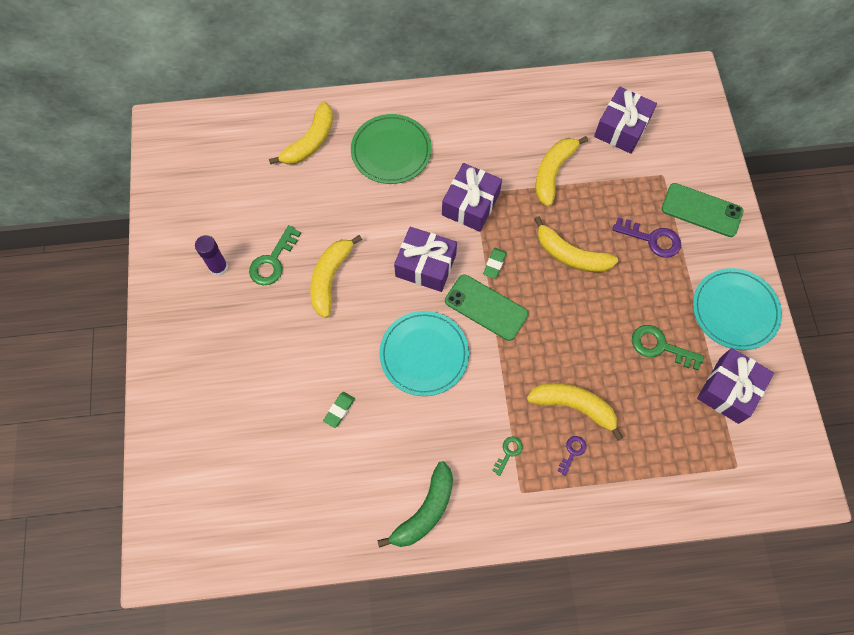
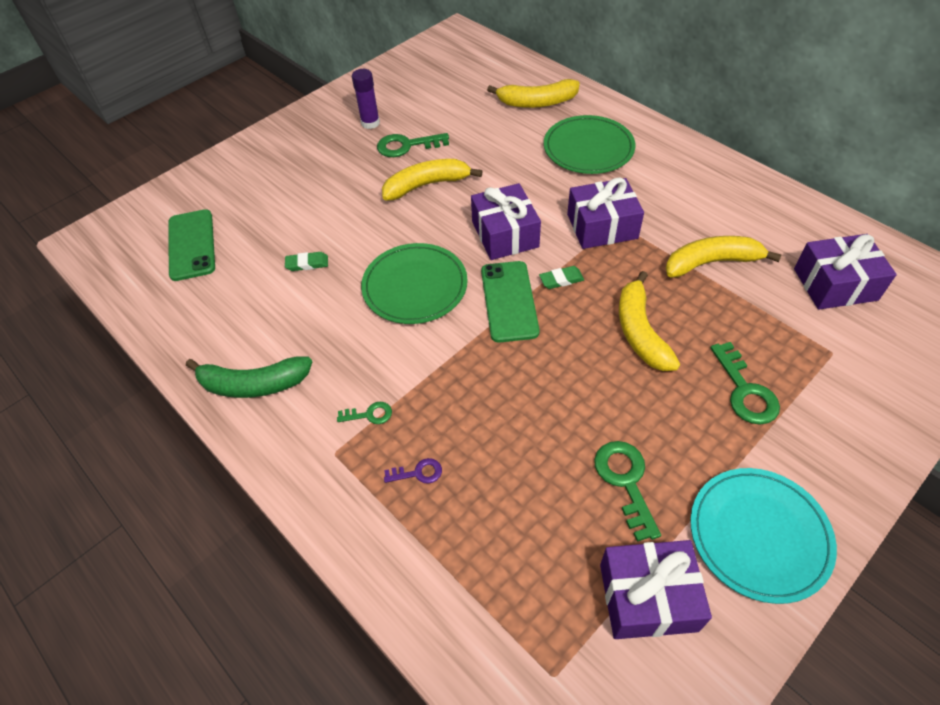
camera: 55 degrees right, 15 degrees down
(424, 354) = (415, 286): turquoise plate -> green plate
(574, 406) = (473, 441): yellow banana -> none
(652, 239) = (745, 391): purple key -> green key
(701, 210) = (840, 416): green phone -> green phone (192, 245)

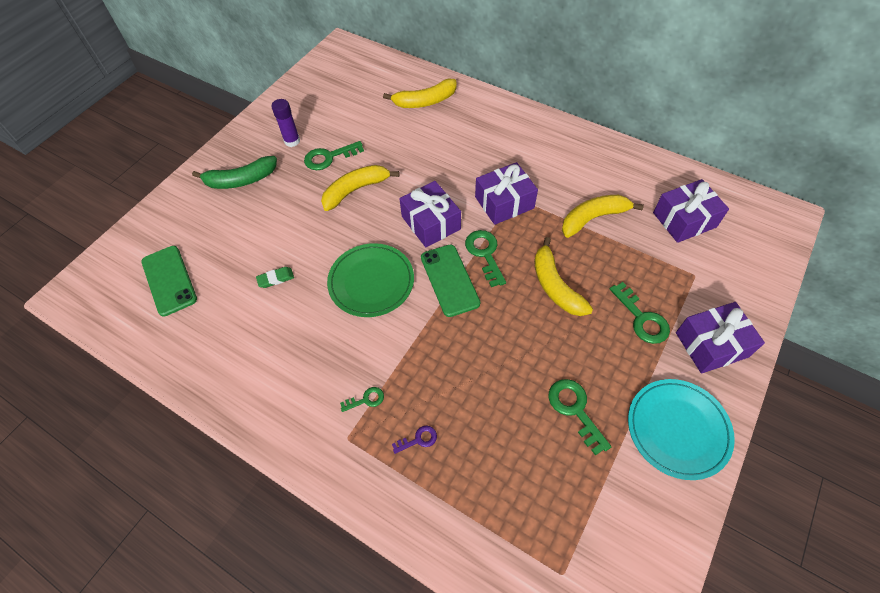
camera: 15 degrees left, 5 degrees up
(253, 384) = (262, 394): green banana -> green banana (241, 180)
(561, 279) = (485, 254): green eraser -> green key
(588, 148) = (476, 136): green plate -> none
(648, 597) = (613, 496): purple gift -> purple gift (711, 344)

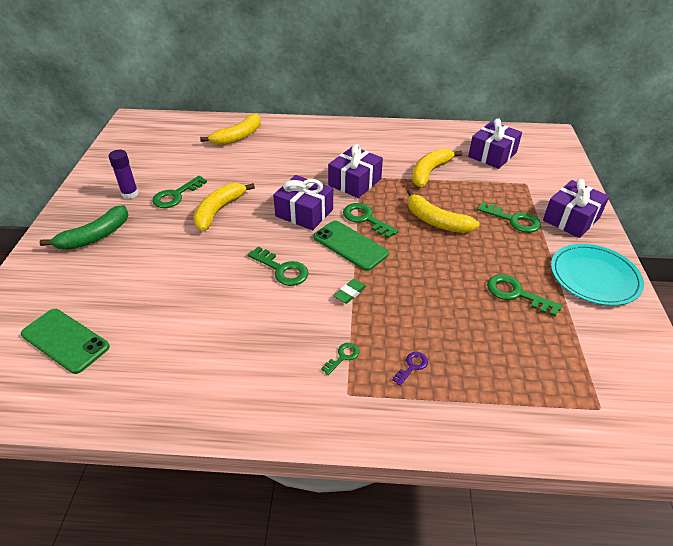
camera: 30 degrees left, 15 degrees down
(276, 278) = (186, 299): green eraser -> green eraser (350, 293)
(371, 282) = (282, 269): green plate -> green key

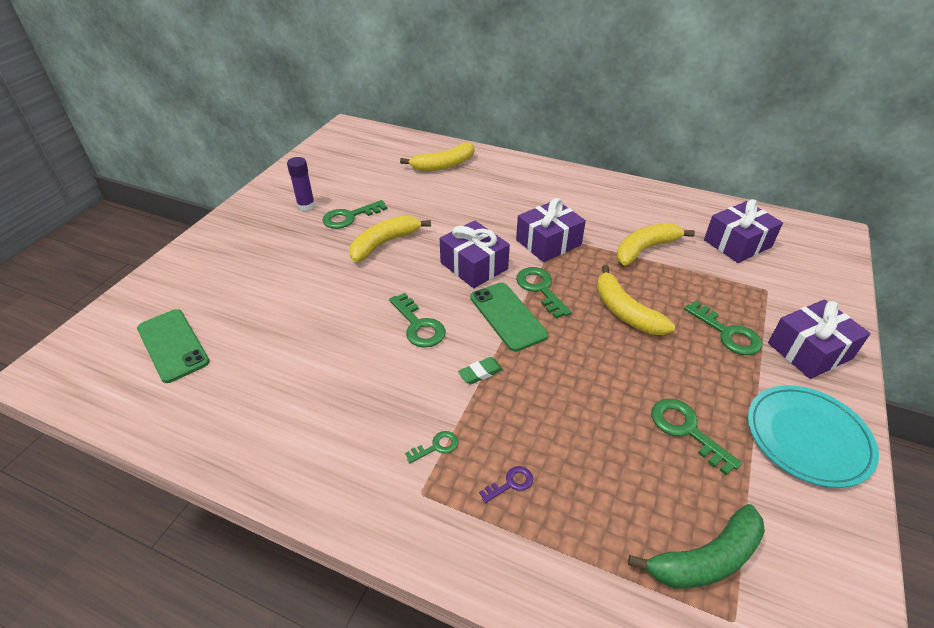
camera: 20 degrees right, 0 degrees up
(95, 236) = (252, 243): green banana -> green banana (706, 559)

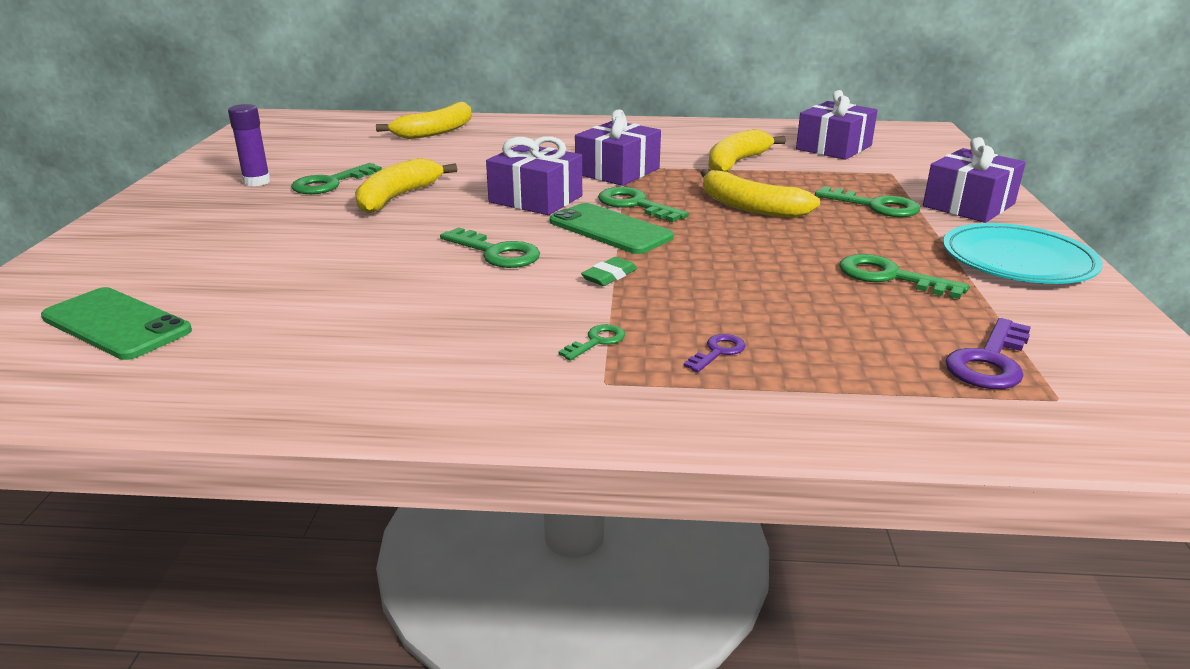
camera: 20 degrees left, 15 degrees down
(706, 559) = (990, 361): green banana -> purple key

